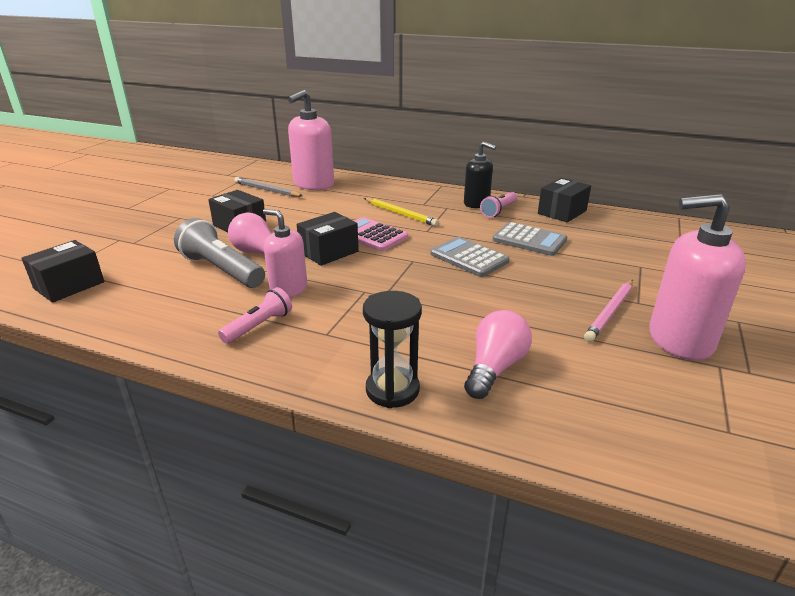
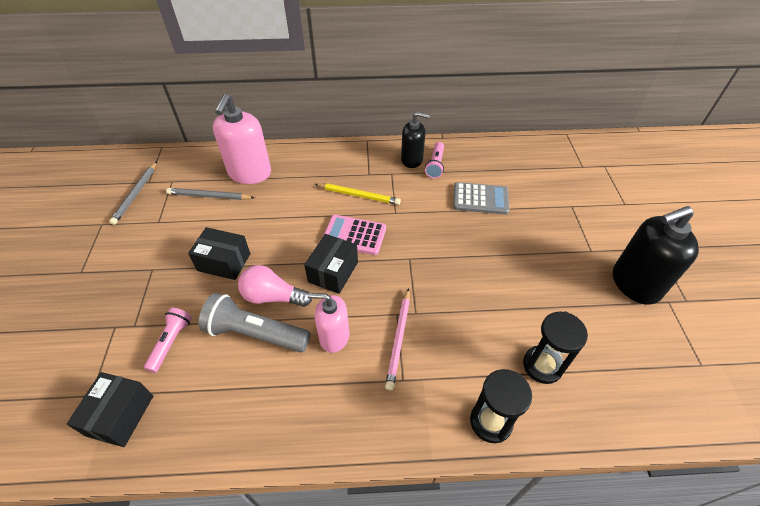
camera: 25 degrees left, 20 degrees up
(211, 178) = (136, 194): none -> grey pencil
(259, 326) = (343, 394): pink flashlight -> pink flashlight (171, 342)
(469, 258) = (450, 239): grey calculator -> none
(494, 368) = (542, 365): pink light bulb -> black hourglass
(562, 212) = (483, 152): black box -> none
(610, 312) = (580, 270): pink pencil -> pink pencil (399, 339)
(679, 340) = (635, 284): pink soap dispenser -> black soap dispenser

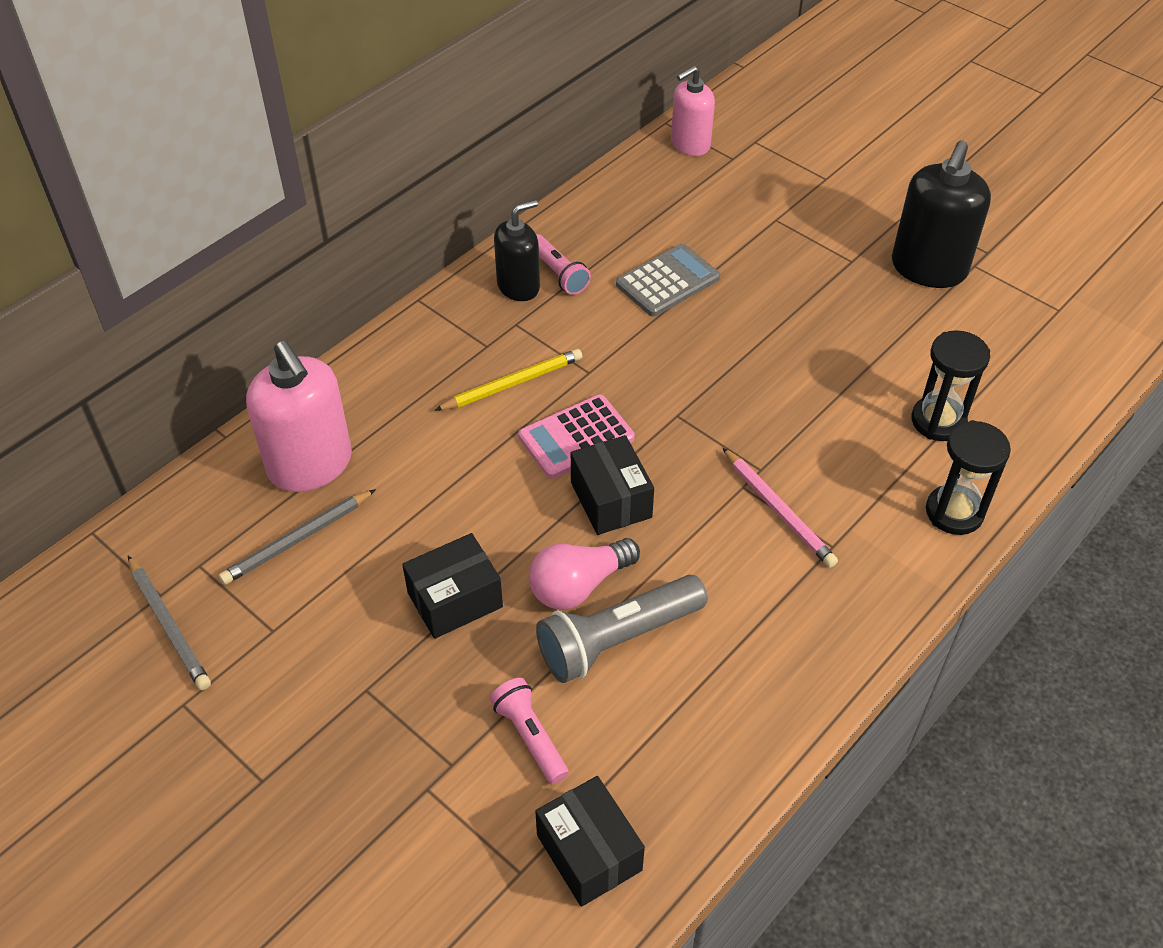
camera: 45 degrees left, 0 degrees up
(334, 337) = (709, 566): pink soap dispenser -> pink soap dispenser (690, 144)

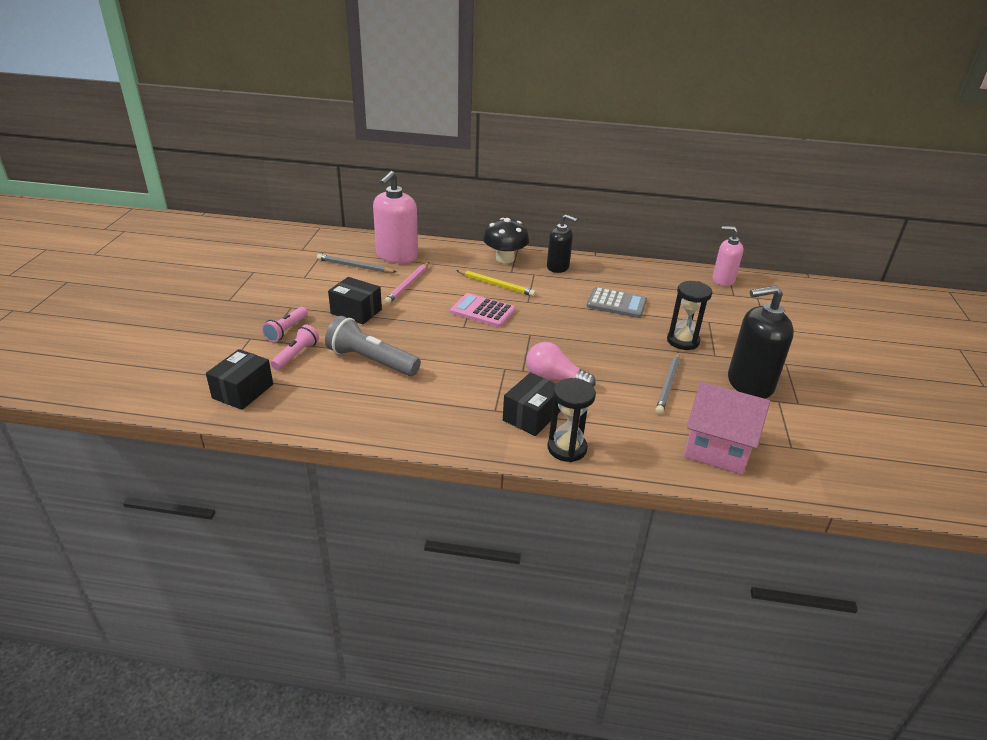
camera: 55 degrees right, 15 degrees down
(169, 625) = (288, 256): grey pencil -> grey pencil (668, 385)
(441, 333) = (505, 259): none -> black mushroom
(558, 273) = (580, 274): pink flashlight -> pink flashlight (286, 330)
(579, 585) = (394, 340): pink light bulb -> pink light bulb (554, 379)
(611, 500) = (454, 332): black box -> black box (531, 416)
(778, 510) = (500, 384): pink pencil -> pink pencil (408, 285)
(938, 421) = (631, 422): black hourglass -> black hourglass (683, 341)
(1029, 373) = (717, 449): none -> pink house

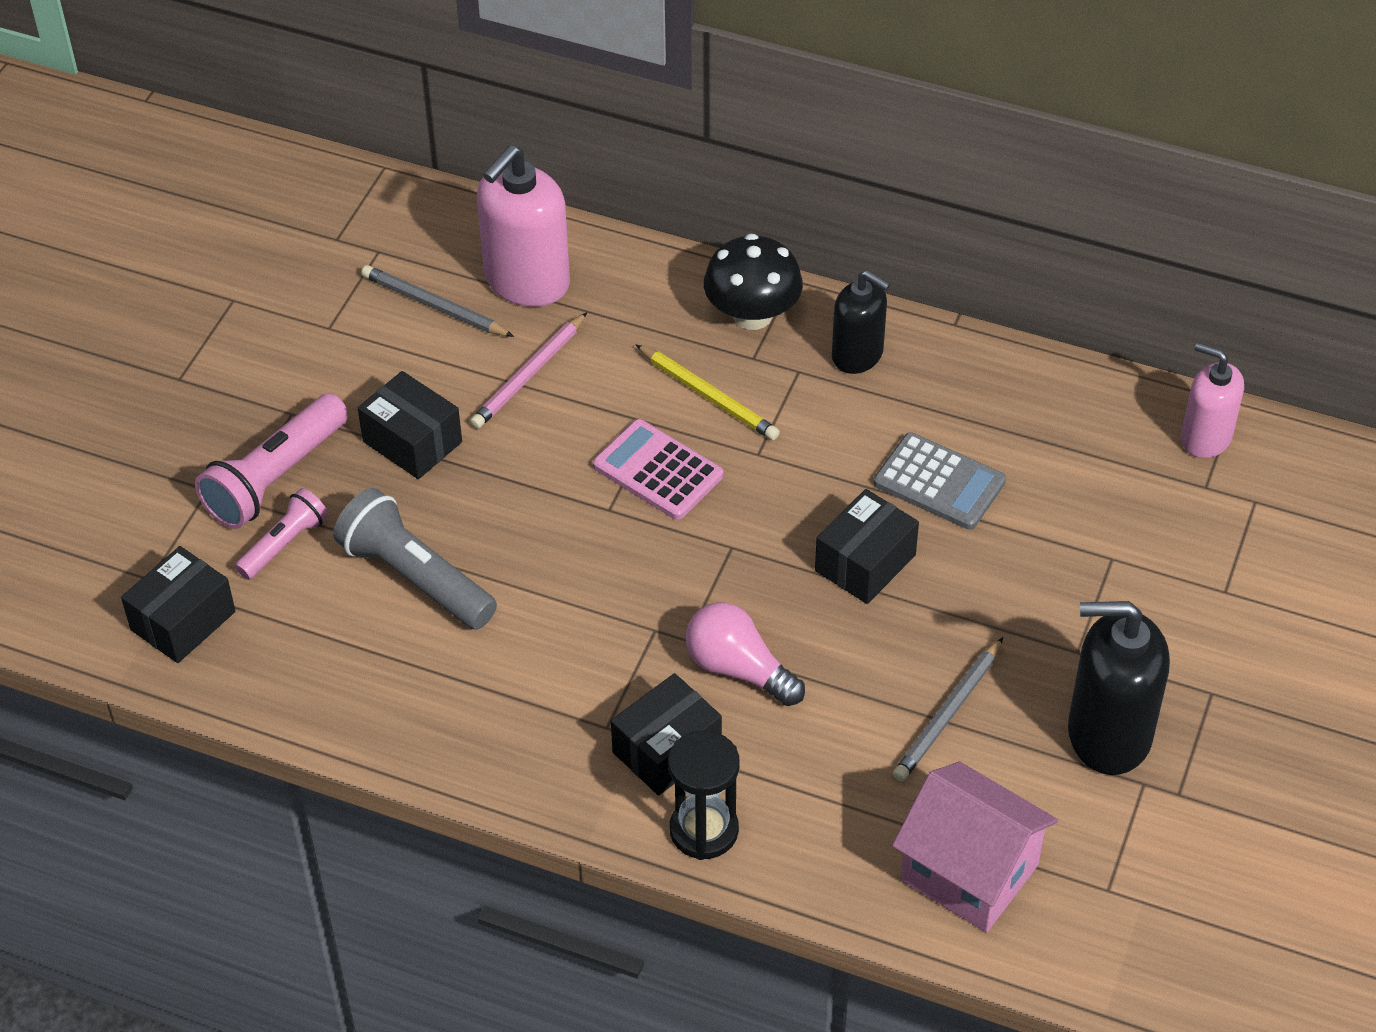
camera: 15 degrees right, 15 degrees up
(286, 330) = (275, 478): pink flashlight -> pink flashlight, size x1.68
(597, 333) = (865, 563): none -> black box
(683, 341) = (1030, 606): black hourglass -> none

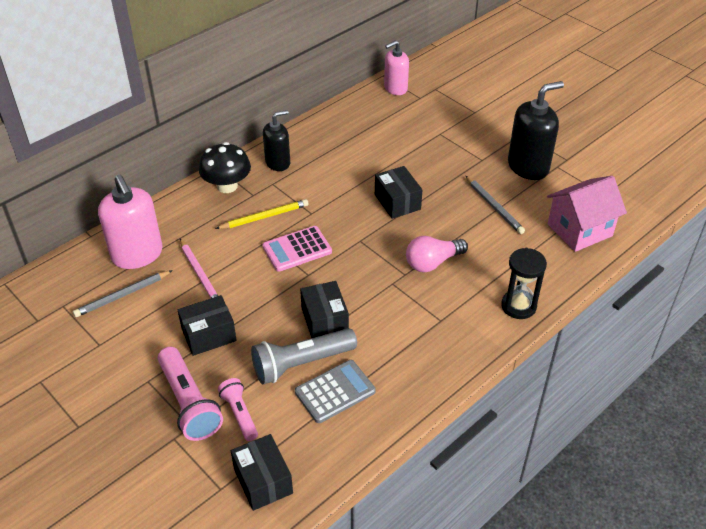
camera: 65 degrees left, 5 degrees down
(667, 750) = (466, 303): black box -> black box (324, 320)
(939, 482) = (368, 165): grey calculator -> grey calculator (335, 392)
(1108, 734) = (528, 166): black soap dispenser -> black soap dispenser turned 150 degrees counterclockwise

